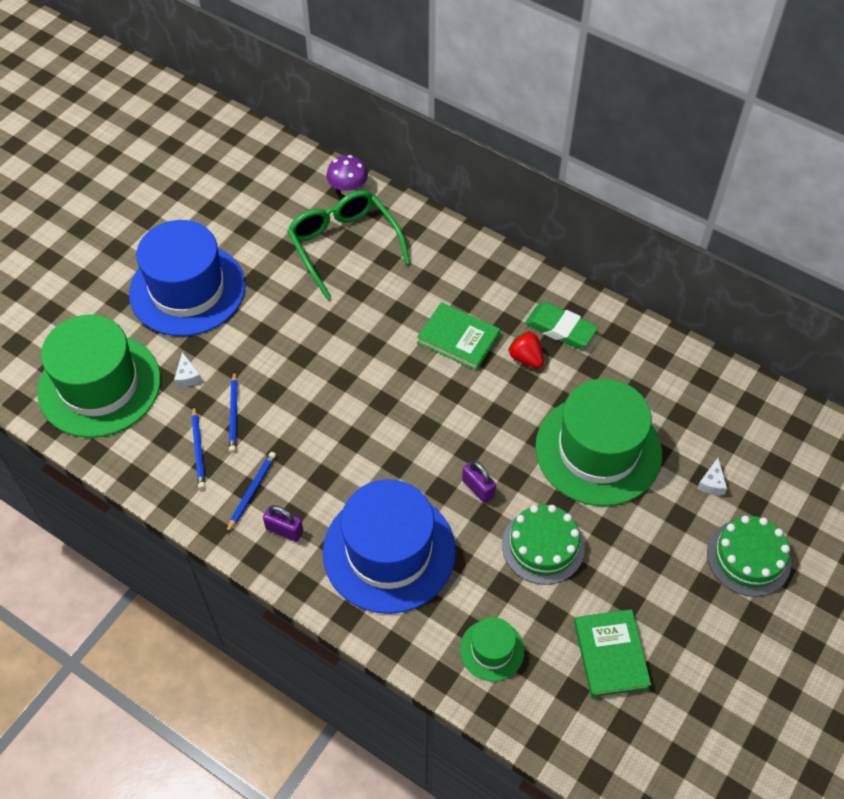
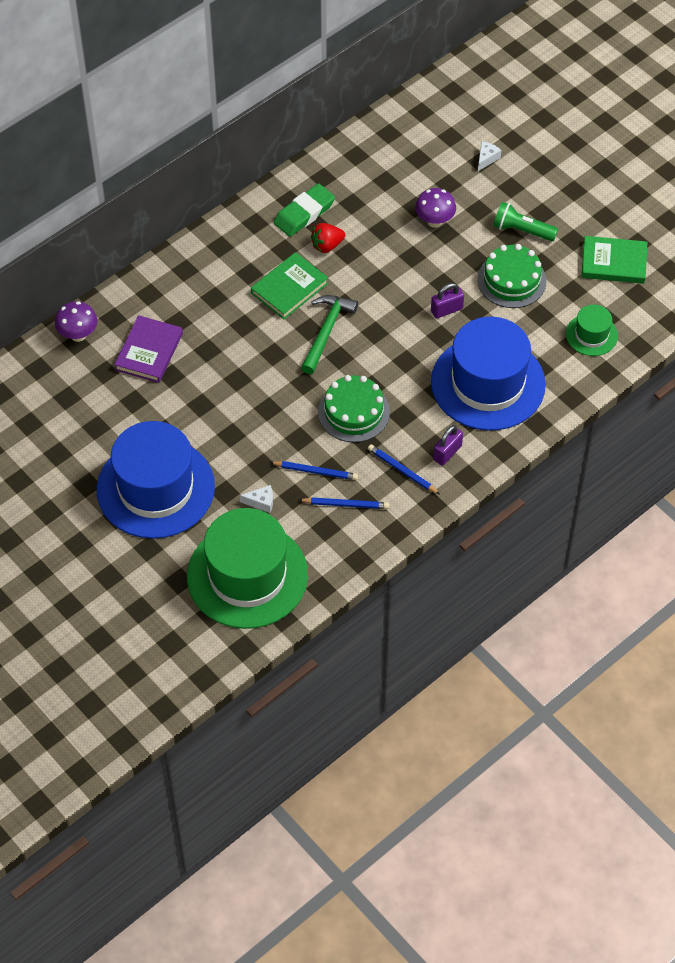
camera: 75 degrees left, 0 degrees up
(344, 246) = (149, 351): green glasses -> purple book
(413, 383) = (326, 331): none -> green hammer
(598, 450) = (434, 221): green hat -> purple mushroom
(620, 542) = (522, 230): none -> green flashlight
(711, 483) = (486, 158): white cheese -> white cheese turned 90 degrees counterclockwise
(748, 557) = (557, 157): green cake -> green cake (353, 412)

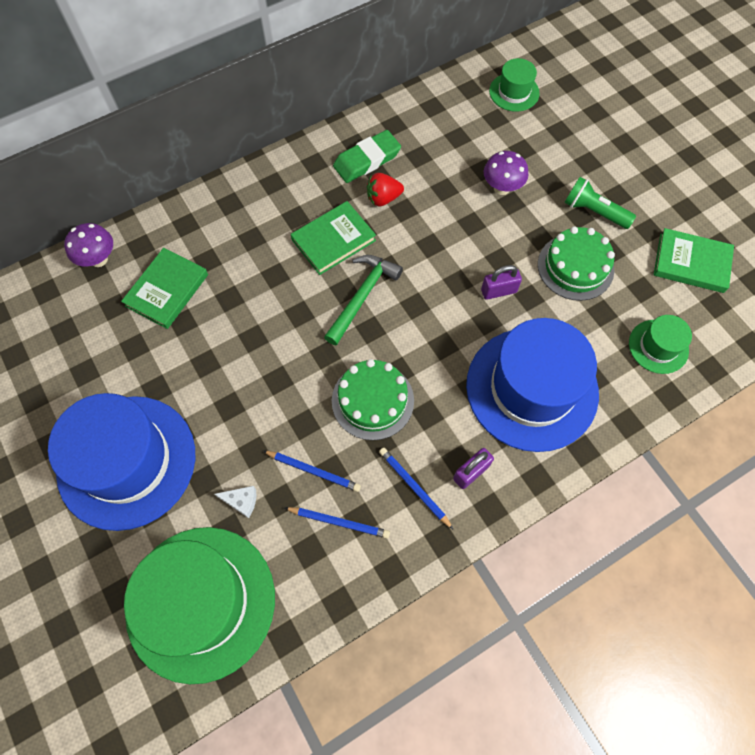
camera: 10 degrees right, 10 degrees up
(149, 351) = (167, 290): purple book -> green book
(431, 131) = (514, 92): none -> green hat
(486, 158) = (566, 128): white cheese -> none

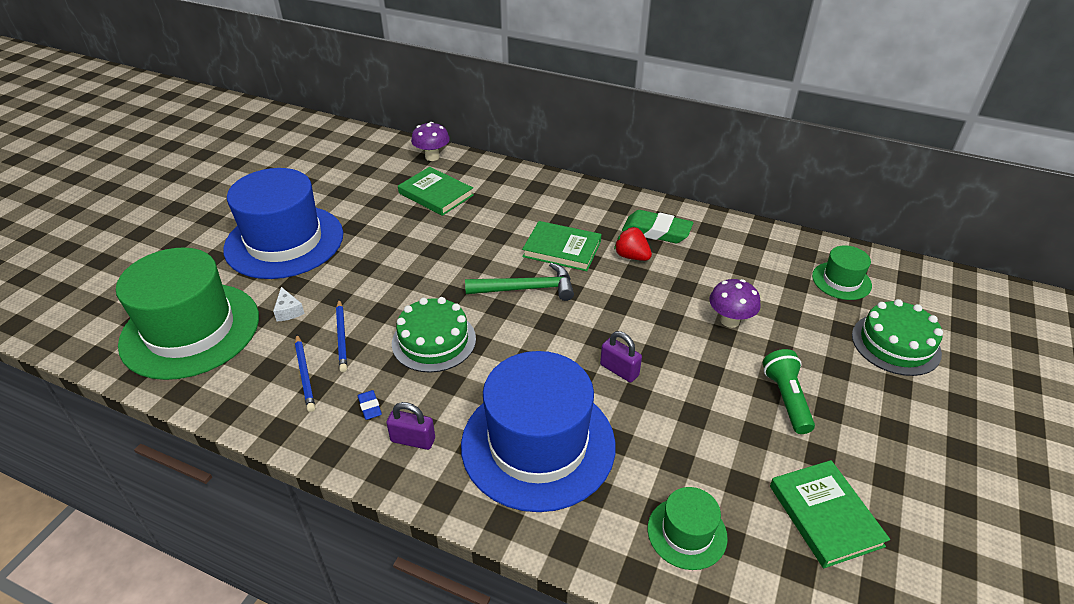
camera: 55 degrees right, 25 degrees down
(167, 290) = (436, 194): green book -> green book turned 45 degrees clockwise
(414, 487) = (370, 407): blue pencil -> blue eraser
(575, 267) = (706, 414): green cake -> green cake (895, 344)

